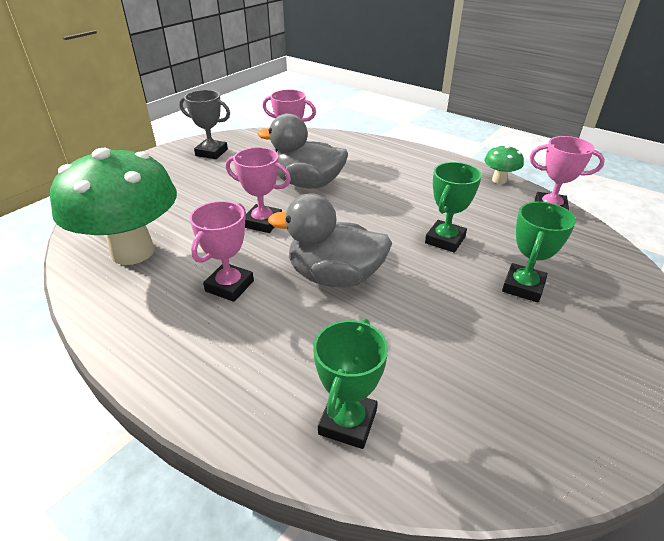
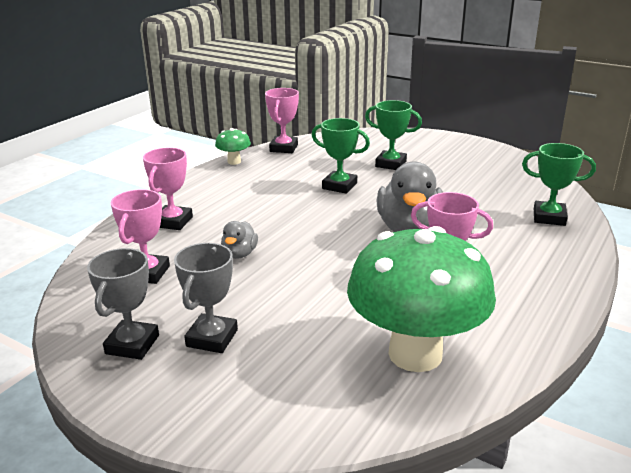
camera: 95 degrees left, 10 degrees down
(203, 175) = (212, 338): none -> grey trophy
(262, 222) = (330, 273): pink trophy -> pink trophy (173, 222)
(307, 183) = (239, 254): grey duck -> grey duck, size x0.50

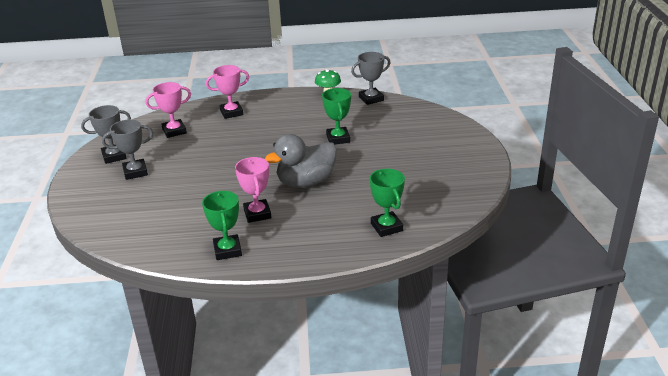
camera: 55 degrees right, 5 degrees up
(239, 254) = (217, 145): grey duck -> none
(283, 148) = (371, 99): pink trophy -> grey trophy
(390, 164) = (397, 142): green trophy -> green trophy (227, 250)
(415, 354) = (169, 230): green mushroom -> none

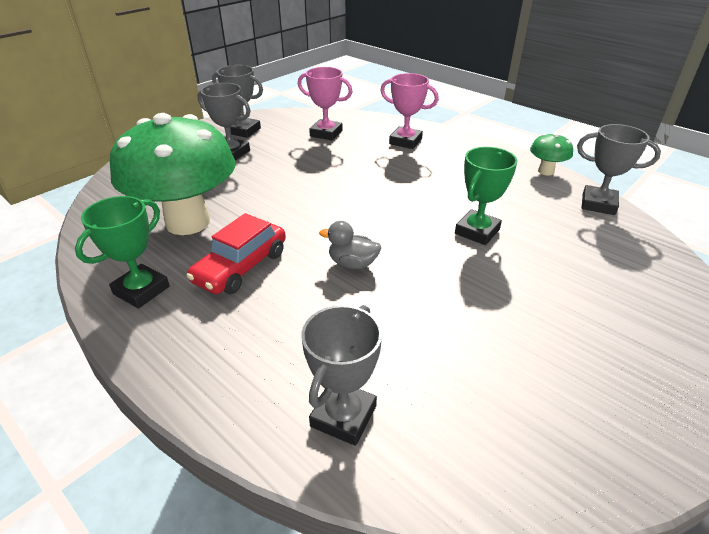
camera: 45 degrees right, 5 degrees up
(188, 215) = (188, 222): none -> green mushroom
(257, 214) = (241, 267): pink trophy -> red car
(306, 182) = (352, 264): grey duck -> grey duck, size x0.50
(386, 227) = (343, 416): green trophy -> grey trophy

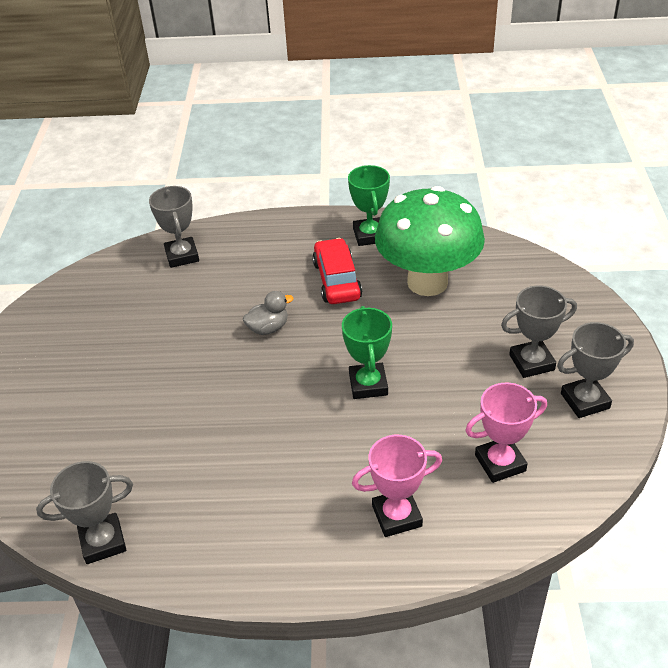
camera: 140 degrees right, 5 degrees up
(477, 231) = (201, 419): green trophy -> green trophy (368, 384)
(546, 171) = (187, 571): green mushroom -> none

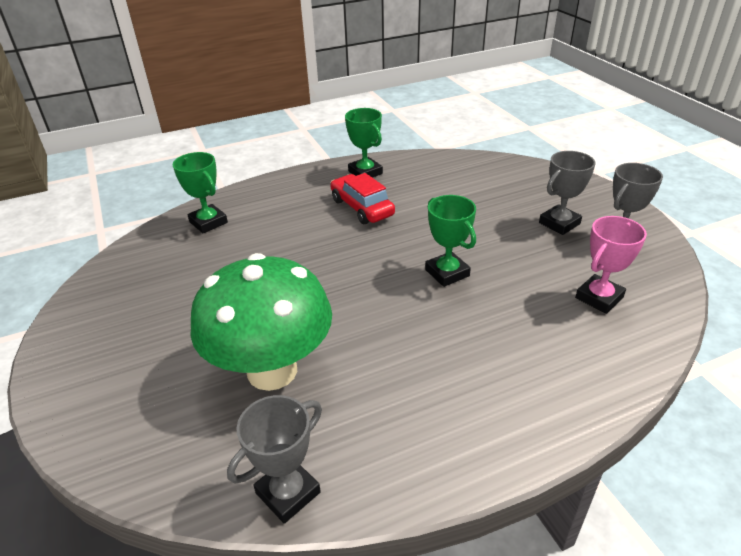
camera: 25 degrees left, 5 degrees down
(182, 256) = (208, 222): grey trophy -> green trophy
(268, 328) = (328, 255): grey duck -> none
(397, 516) = (554, 365): pink trophy -> none
(427, 282) = (436, 192): green mushroom -> green mushroom (272, 371)

